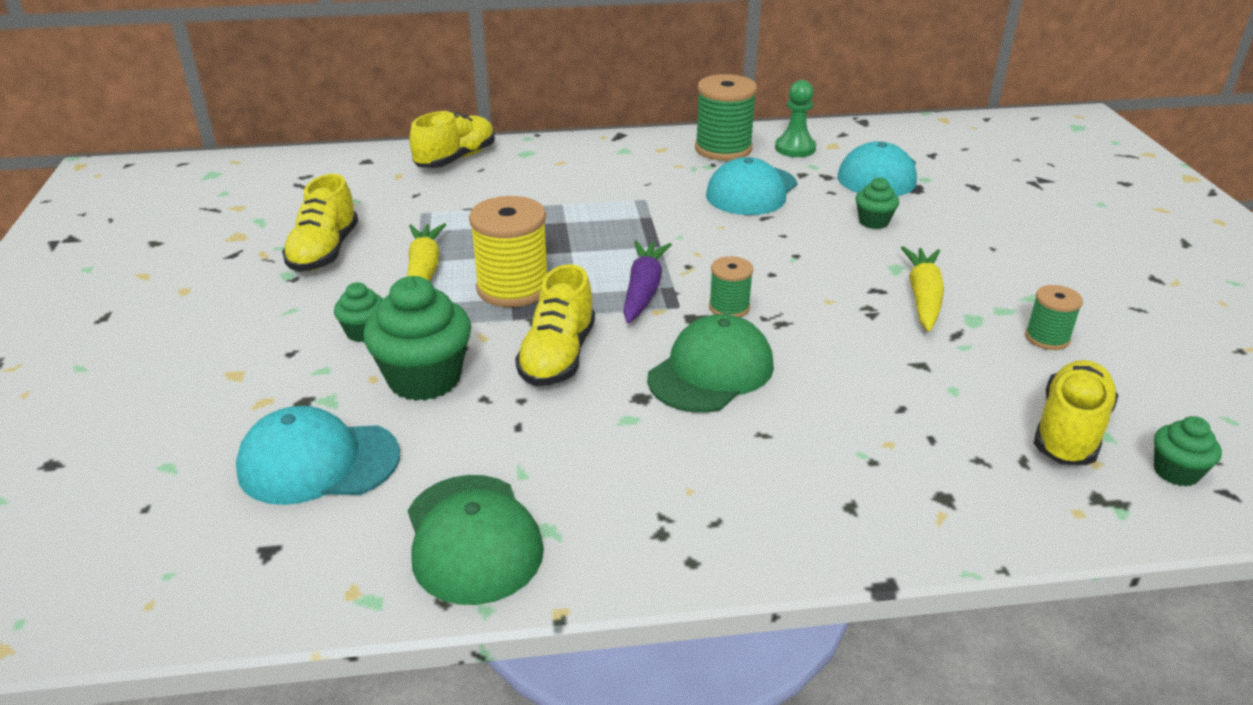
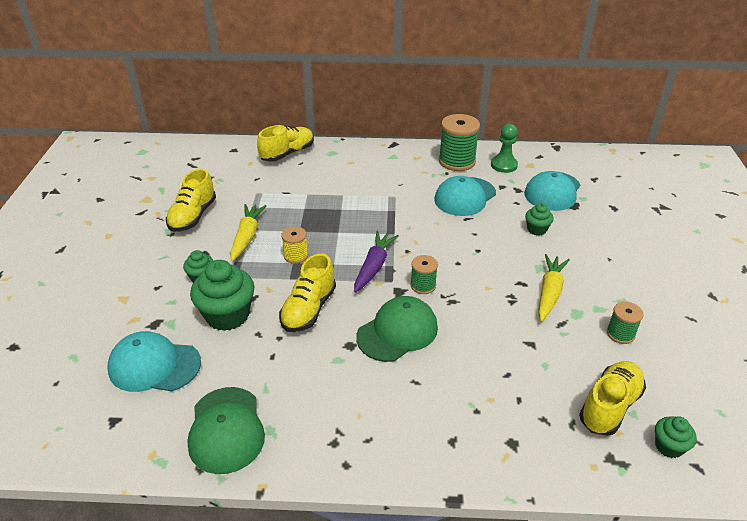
camera: 10 degrees right, 5 degrees up
(513, 288) = (296, 256): yellow spool -> yellow spool, size x0.55

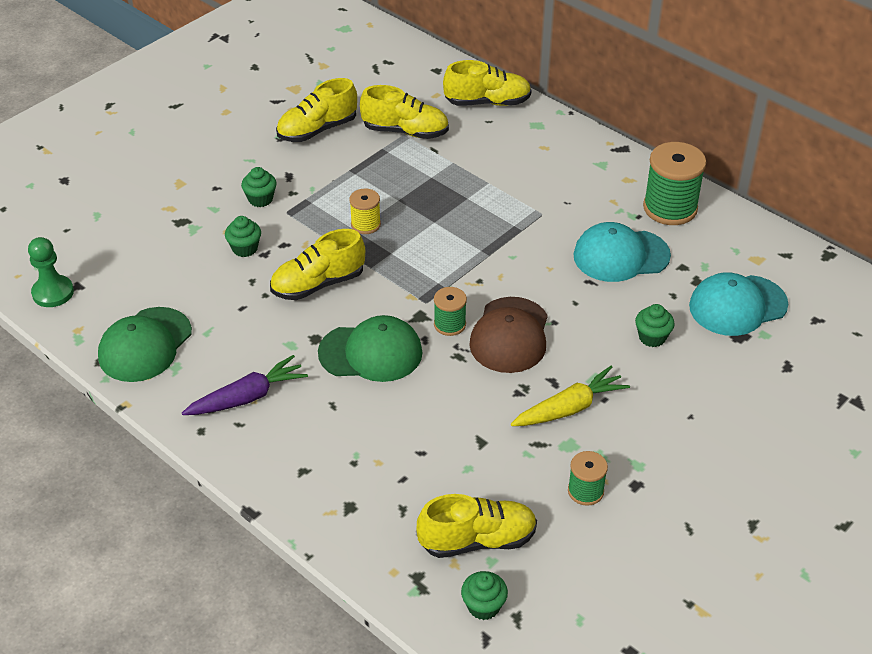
camera: 40 degrees right, 5 degrees up
(154, 365) = (146, 259): turquoise cap -> none
(227, 315) = (245, 248): green cupcake -> green cupcake, size x0.52
(247, 236) = (343, 179): yellow carrot -> none
(255, 191) = (405, 131): none -> yellow shoe
(374, 266) = (426, 277): purple carrot -> purple carrot (247, 397)
(464, 271) = (510, 335): none -> brown cap
(504, 165) = (722, 242): green pawn -> green pawn (53, 293)

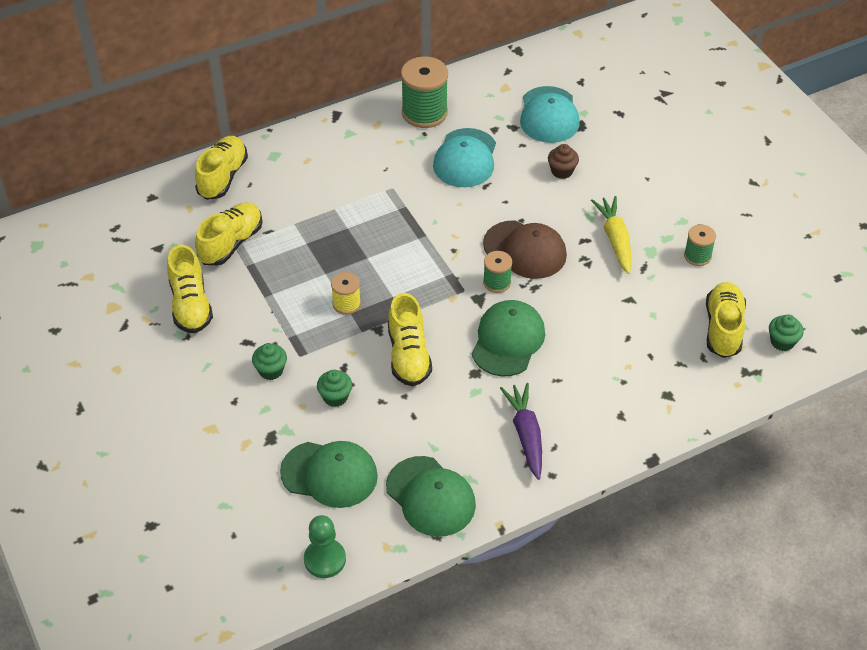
camera: 70 degrees left, 5 degrees up
(151, 269) = (329, 474): none -> green cap
(652, 337) = (562, 171): green cupcake -> brown cupcake

